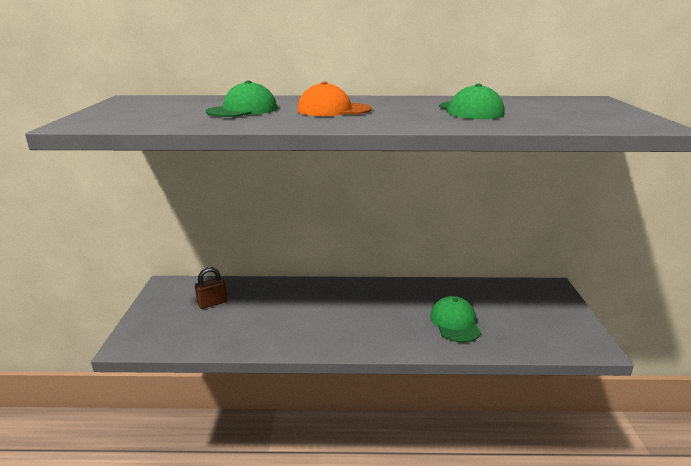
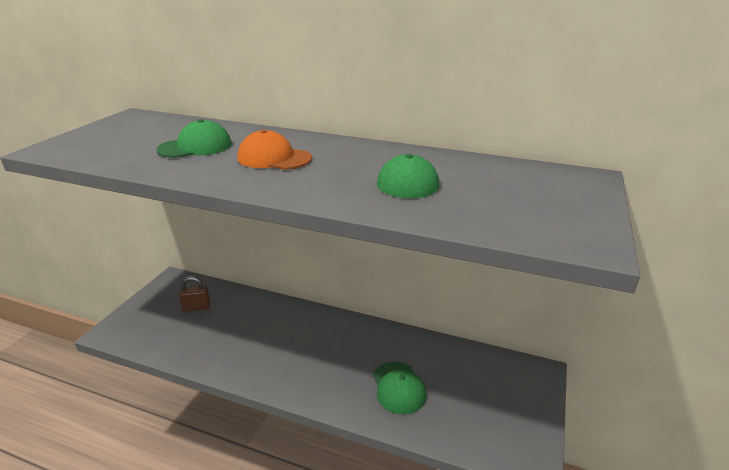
camera: 20 degrees right, 5 degrees up
(455, 322) = (398, 387): green cap -> green cap turned 150 degrees clockwise

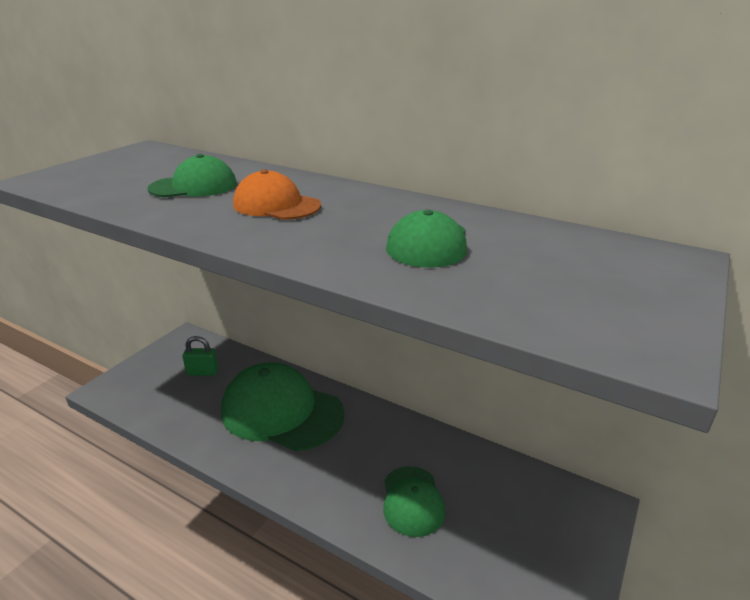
camera: 10 degrees right, 0 degrees up
(196, 307) = (202, 372): brown padlock -> green padlock
(275, 332) = (281, 412): none -> green cap

